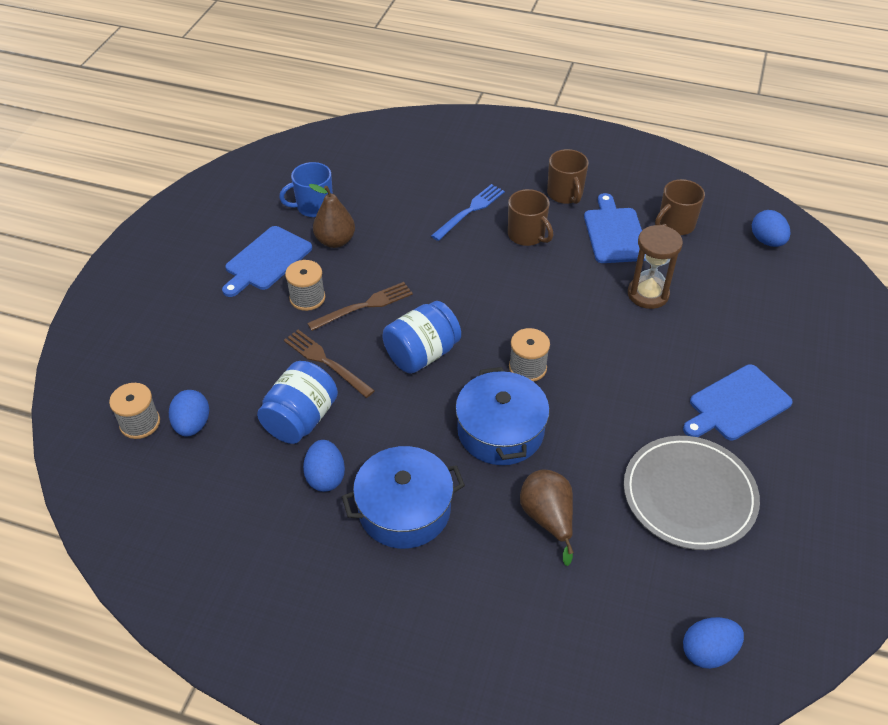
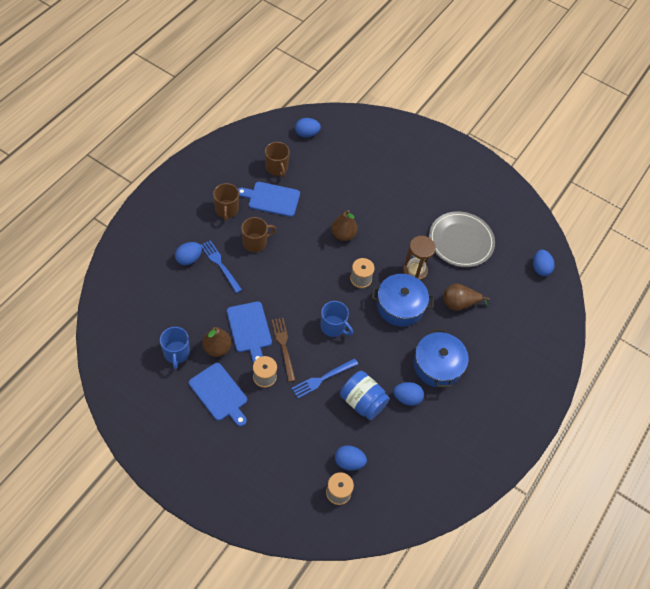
camera: 80 degrees left, 10 degrees up
(326, 362) = (322, 378): brown fork -> blue fork
(422, 354) = (333, 327): blue jar -> blue mug
(463, 181) = (189, 259): none -> blue egg
(565, 194) = (226, 210): brown mug -> brown mug turned 90 degrees clockwise
(600, 327) = (343, 235): none -> brown pear
(648, 294) = (326, 203): brown hourglass -> brown hourglass (415, 271)
(736, 404) = (413, 199): blue cutting board -> blue cutting board (249, 329)

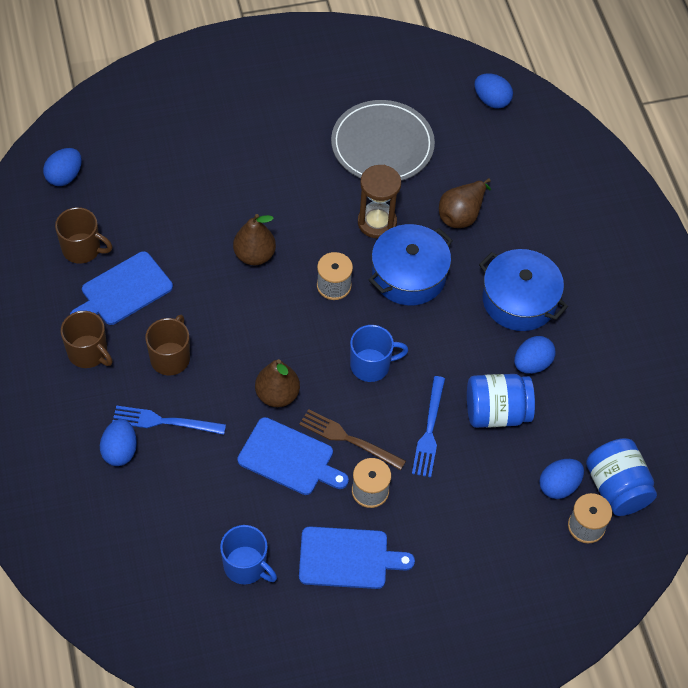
camera: 45 degrees left, 0 degrees up
(217, 348) = (282, 514): brown pear -> brown pear (277, 395)
(374, 491) = (616, 488): none -> blue jar

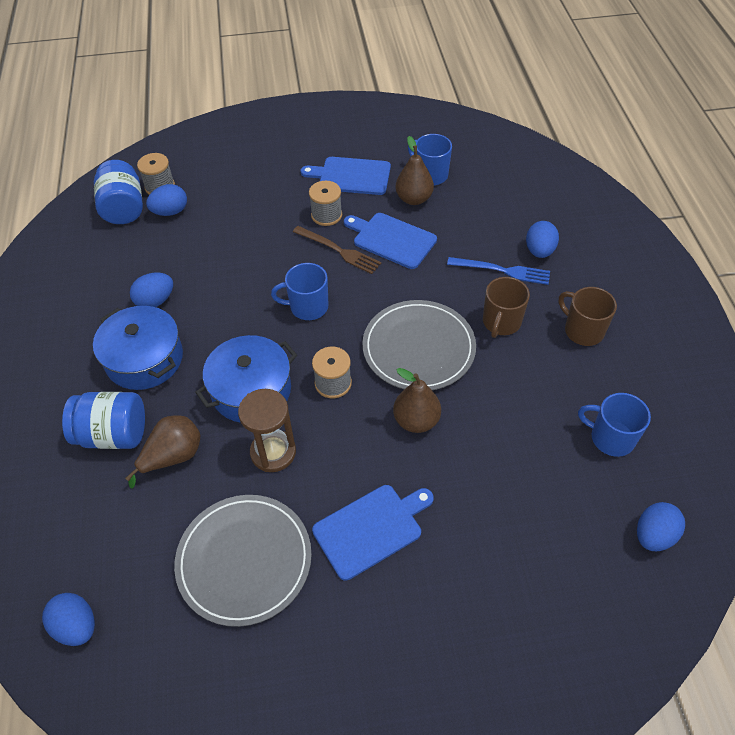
camera: 170 degrees left, 5 degrees down
(82, 249) = (611, 438): brown mug -> blue mug
(123, 290) = (557, 389): blue cutting board -> blue cutting board (371, 529)
(254, 325) = (418, 348): none -> grey plate
(277, 395) = (399, 287): brown pear -> brown pear (414, 199)
(429, 430) = (266, 254): blue fork -> none
(496, 412) = (203, 264): blue jar -> blue jar (113, 434)

